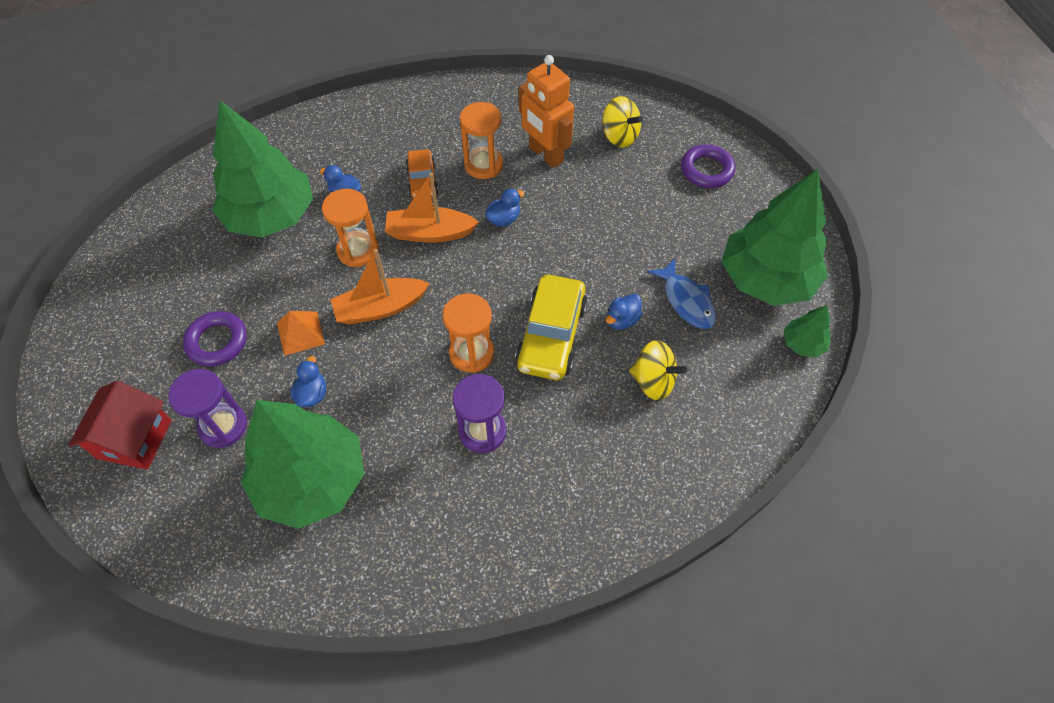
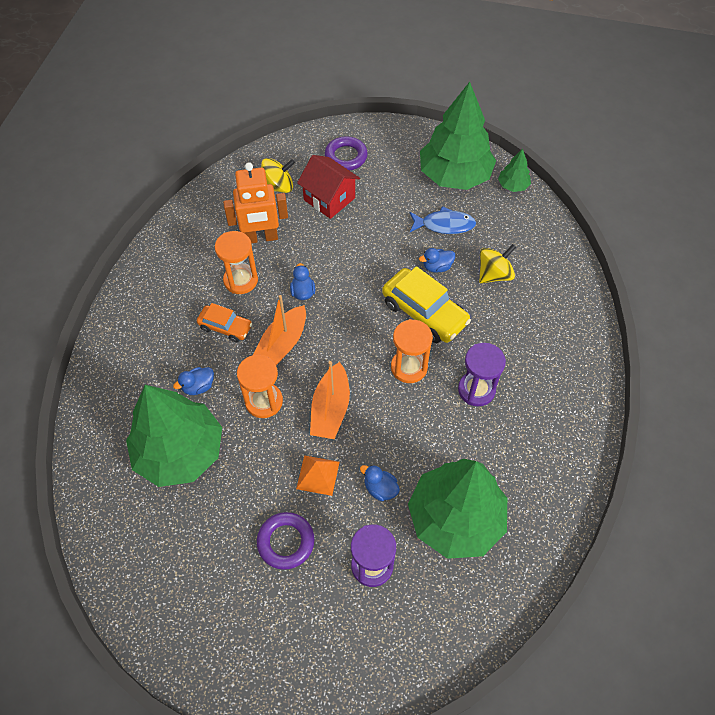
camera: 60 degrees left, 0 degrees up
(134, 439) = (344, 641): red house -> red house (329, 199)
(622, 320) = (437, 267): blue duck -> blue duck turned 90 degrees clockwise

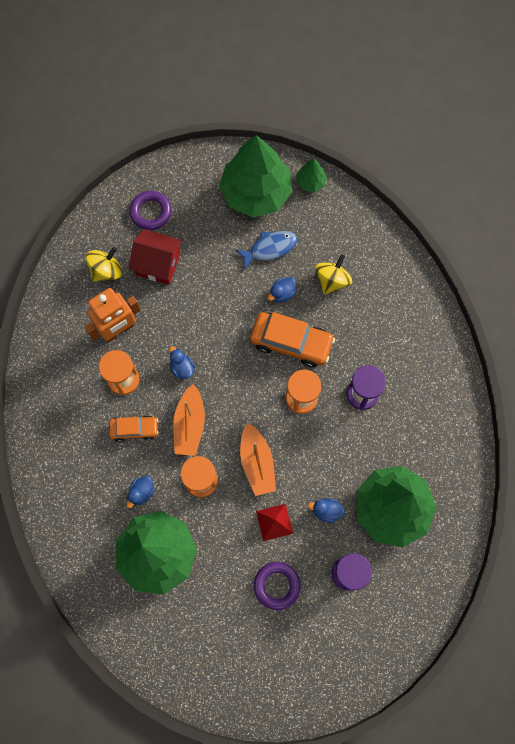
camera: 25 degrees left, 15 degrees up
(318, 475) = (274, 522): orange pyramid -> red pyramid
(424, 313) = (291, 342): yellow car -> orange car

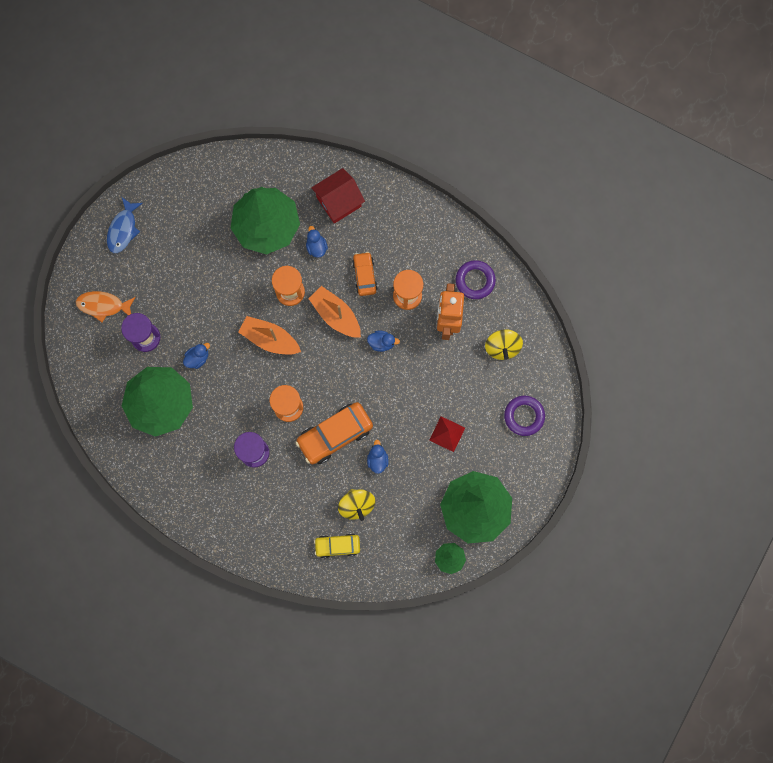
camera: 130 degrees right, 5 degrees up
(134, 429) = (364, 276): orange car -> orange car turned 135 degrees clockwise
(158, 264) = (476, 388): red house -> red house (339, 202)
(270, 248) = (420, 481): blue fish -> blue fish (123, 229)
(274, 522) = (220, 317): red pyramid -> red pyramid (447, 434)
(277, 585) = (179, 285): purple ring -> purple ring (475, 281)
(353, 639) = (103, 305): none -> orange fish
(376, 269) = (337, 546): none -> yellow car

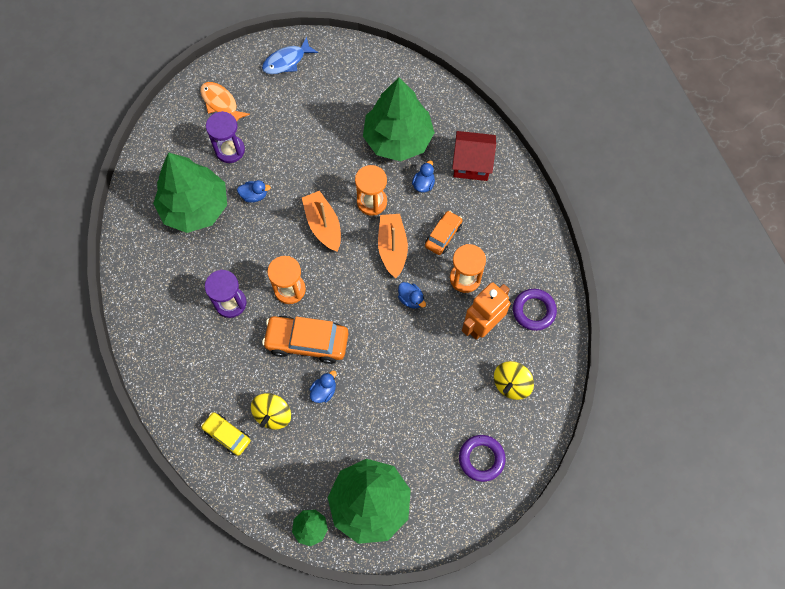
camera: 40 degrees right, 10 degrees down
(447, 434) = (401, 418): red pyramid -> none

